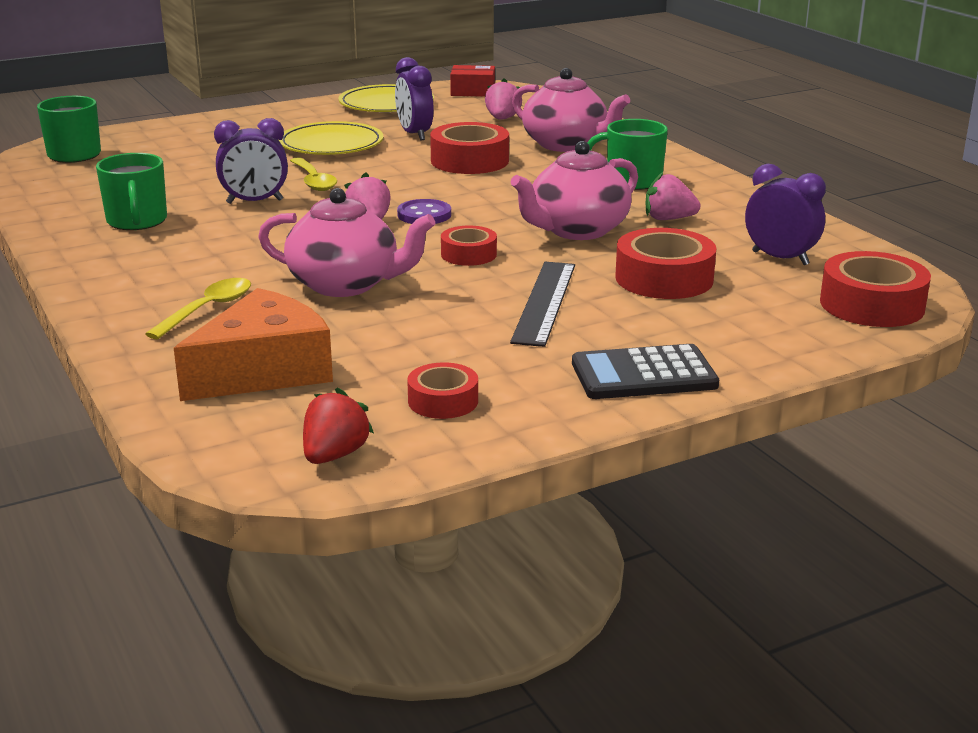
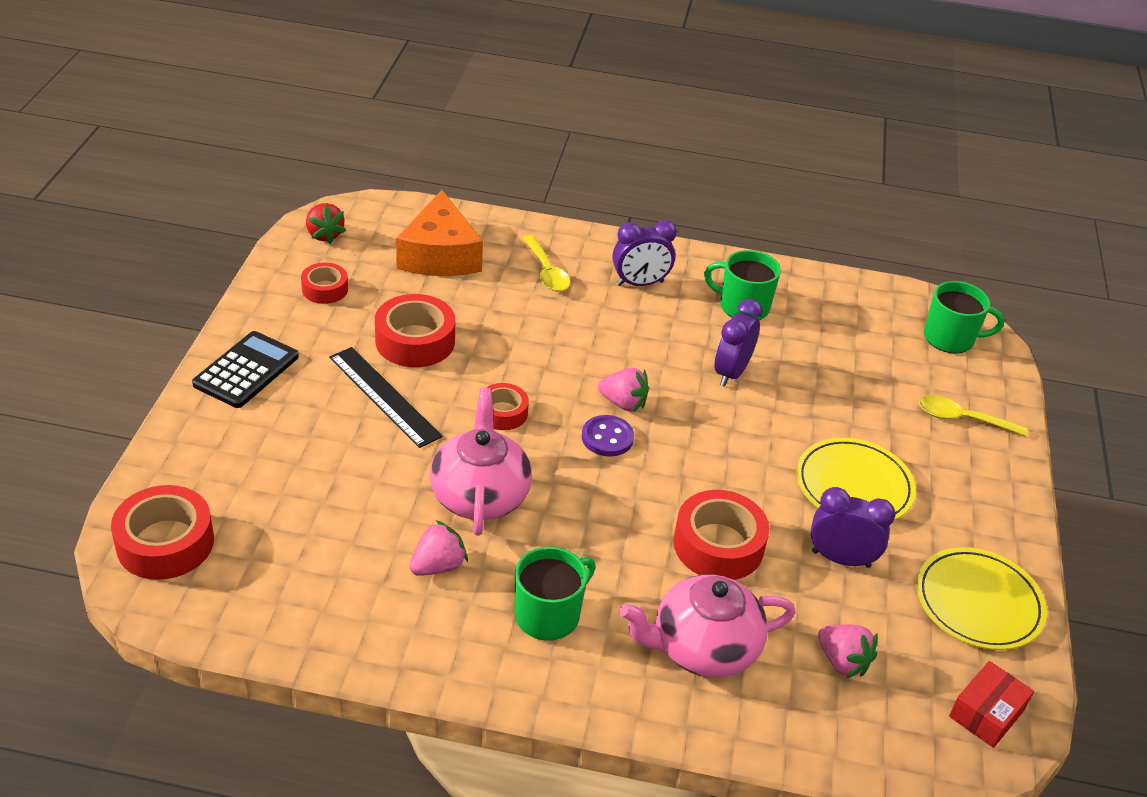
camera: 125 degrees right, 15 degrees up
(314, 181) = (753, 424): yellow spoon -> yellow spoon (963, 419)
(346, 284) = (519, 335): pink teapot -> none
(664, 278) = (343, 475): red tape -> red tape (415, 341)
(780, 258) = (289, 565): purple clock -> purple clock (640, 283)

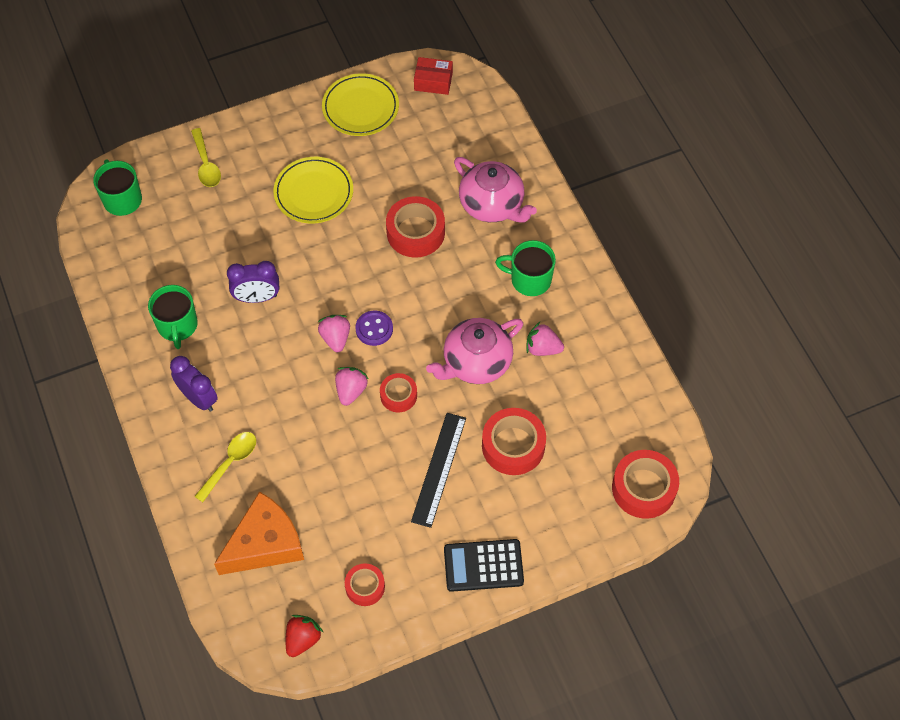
camera: 120 degrees left, 20 degrees up
(415, 341) = (372, 490): red tape -> red tape (513, 446)
(841, 559) = (378, 175): purple clock -> none
(842, 661) = (450, 146): pink strawberry -> pink strawberry (351, 390)

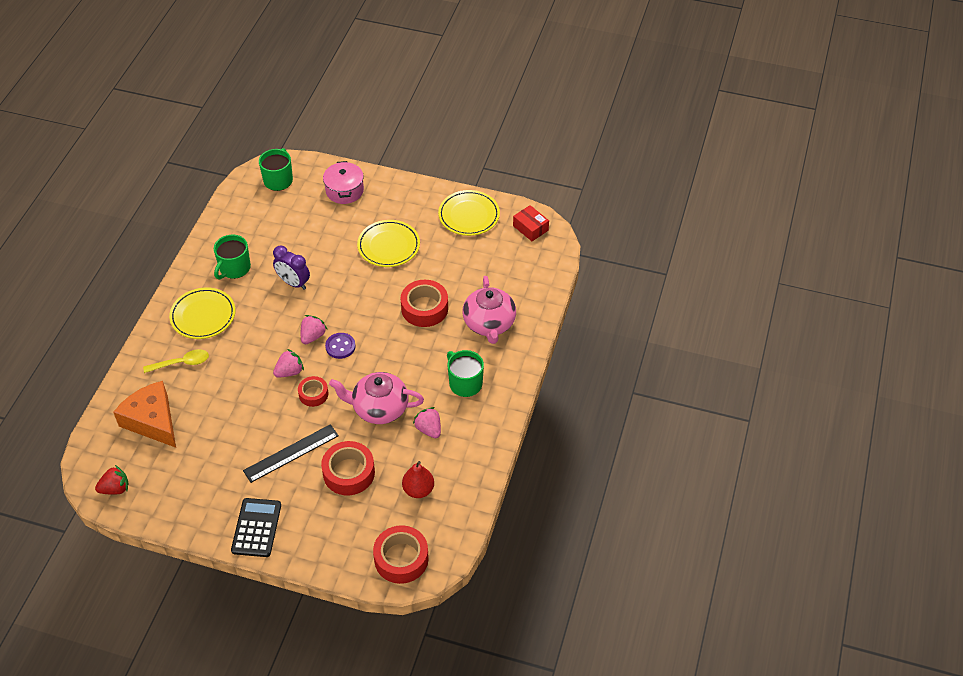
camera: 40 degrees right, 10 degrees down
(199, 398) = (203, 316): purple clock -> yellow plate
(206, 164) = (344, 190): yellow spoon -> pink pot
(265, 543) = (152, 421): orange cheese -> orange cheese turned 135 degrees counterclockwise
(365, 587) = (179, 487): red tape -> none
(483, 565) = (256, 528): black calculator -> black calculator turned 60 degrees clockwise
(592, 413) = (418, 490): none -> red pear

